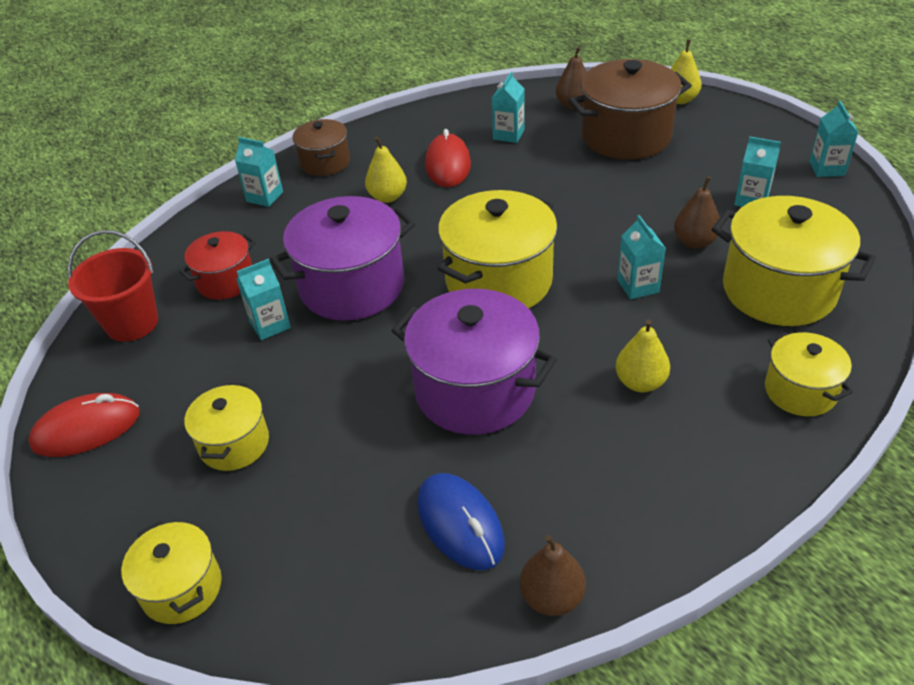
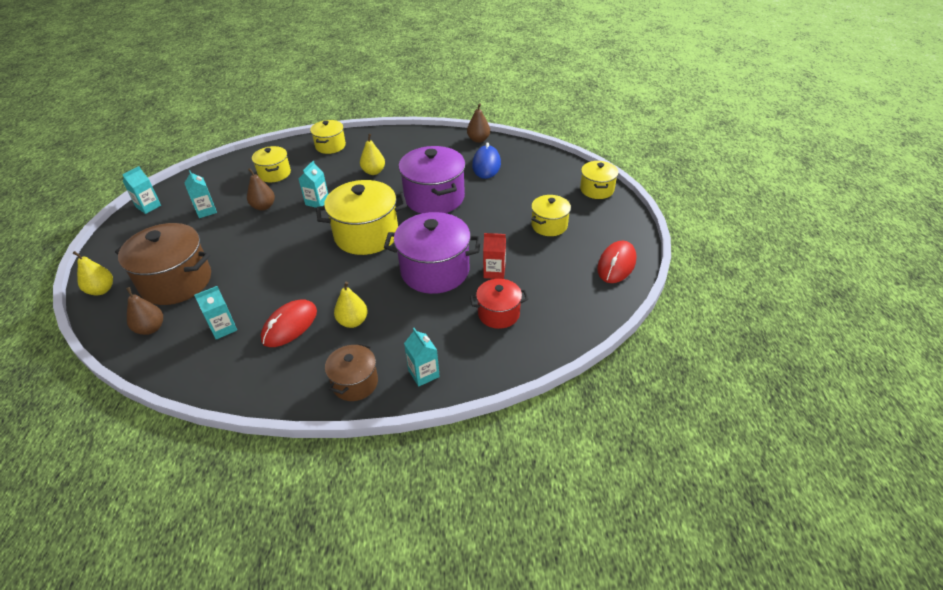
camera: 145 degrees left, 0 degrees up
(86, 429) = (616, 264): red mouse -> red mouse turned 75 degrees counterclockwise
(132, 323) = (569, 314): red bucket -> none
(270, 325) = (494, 272): turquoise carton -> red carton
(778, 290) = (274, 174): yellow pot -> yellow pot, size x0.57

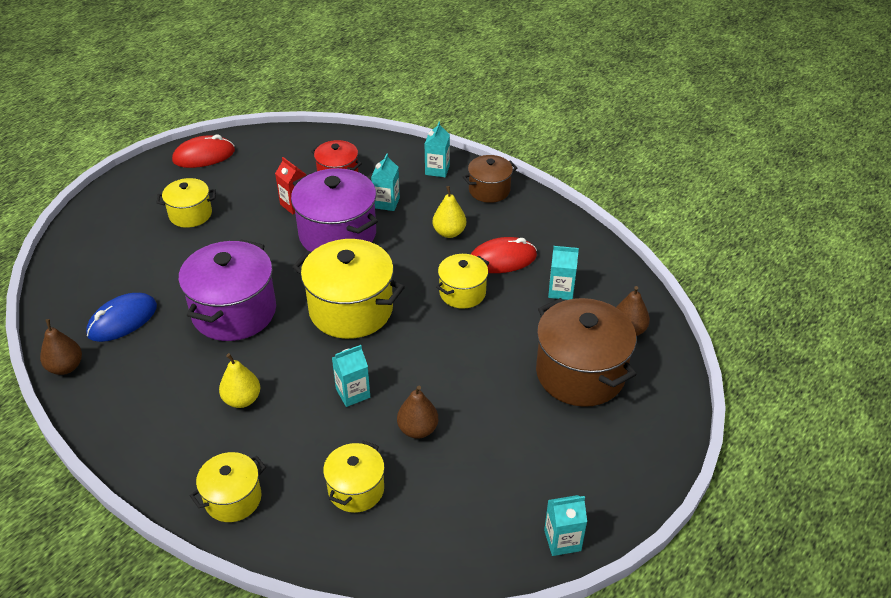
camera: 140 degrees left, 0 degrees up
(101, 290) = (666, 413): yellow pear -> none
(206, 211) = (491, 472): turquoise carton -> turquoise carton (386, 203)
(597, 189) = (91, 220): yellow pot -> yellow pot (462, 293)

